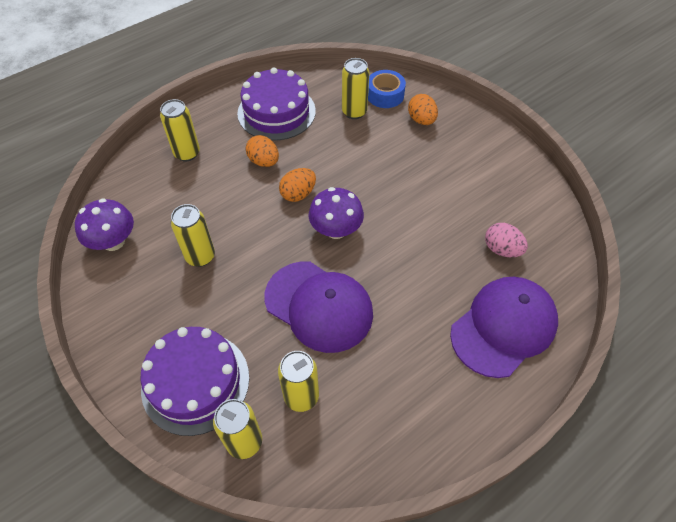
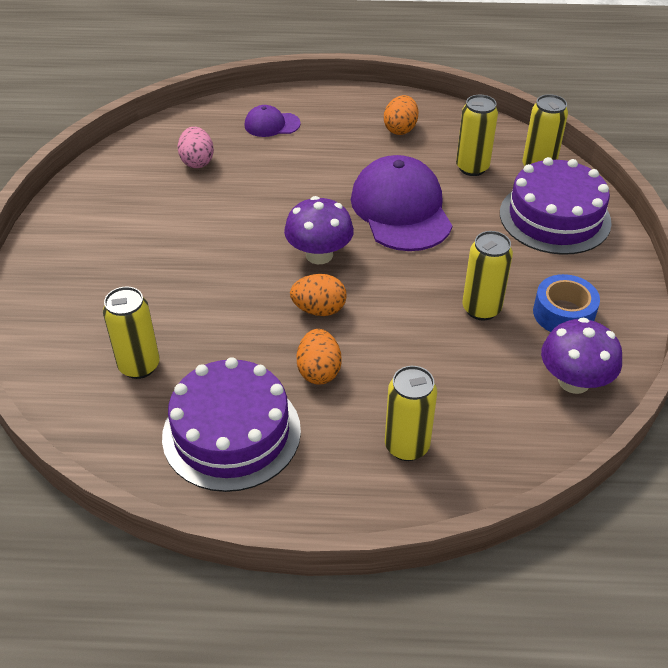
camera: 140 degrees left, 10 degrees down
(385, 95) = (72, 364): blue tape -> blue tape (563, 313)
(421, 120) = (83, 305): orange egg -> orange egg (400, 129)
(503, 327) = (272, 124): purple cap -> purple cap, size x0.49

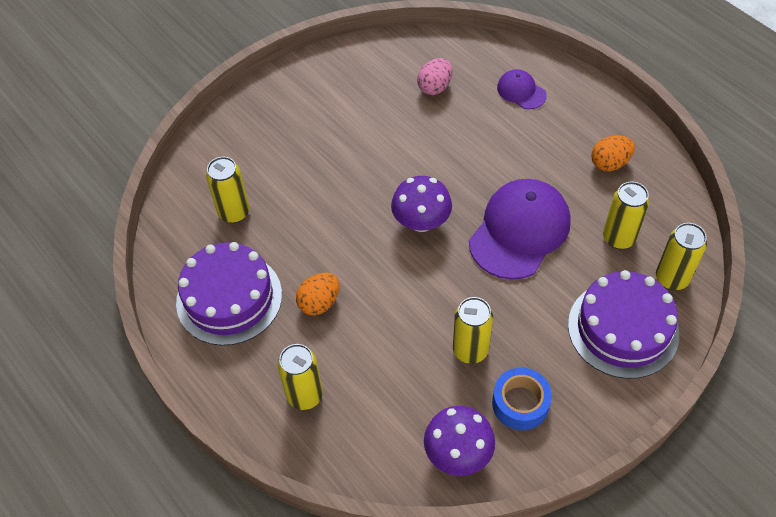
camera: 50 degrees right, 10 degrees up
(319, 309) = (371, 261): orange egg -> none

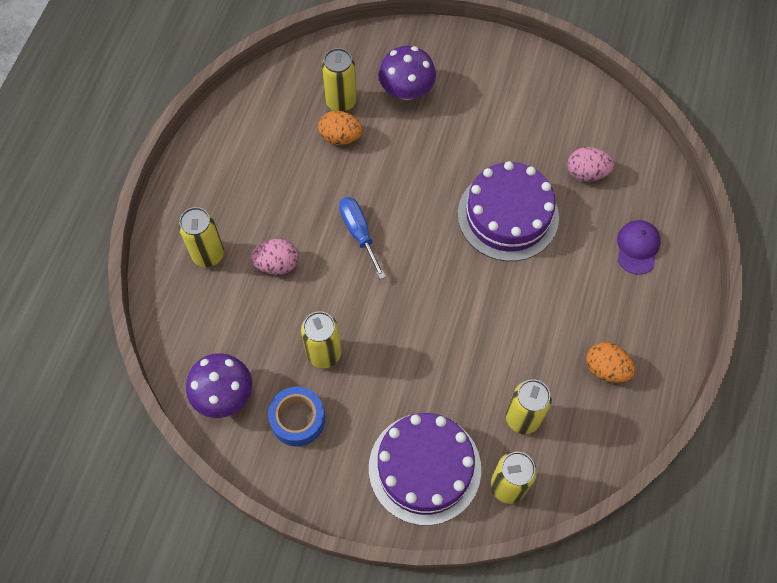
camera: 55 degrees right, 10 degrees up
(229, 298) = (260, 149): purple cake -> purple cake (508, 215)
(319, 303) = (297, 215): orange egg -> orange egg (340, 137)
(356, 343) = (277, 264): none -> pink egg
(373, 265) = (359, 233): none -> blue screwdriver
(421, 222) = (428, 245): purple mushroom -> purple mushroom (406, 90)
(519, 231) = (472, 329): purple cap -> none

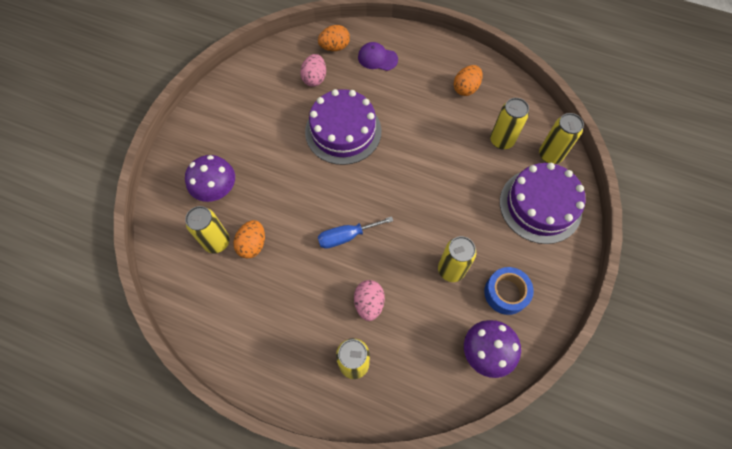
camera: 85 degrees left, 0 degrees up
(646, 191) = (334, 47): none -> orange egg

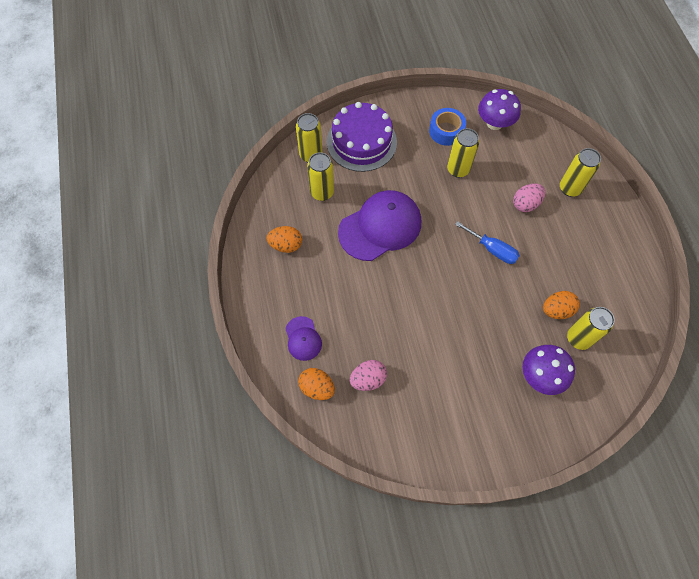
camera: 125 degrees left, 0 degrees up
(343, 131) = (404, 314): purple cake -> none
(434, 163) = (380, 227): none -> purple cap

